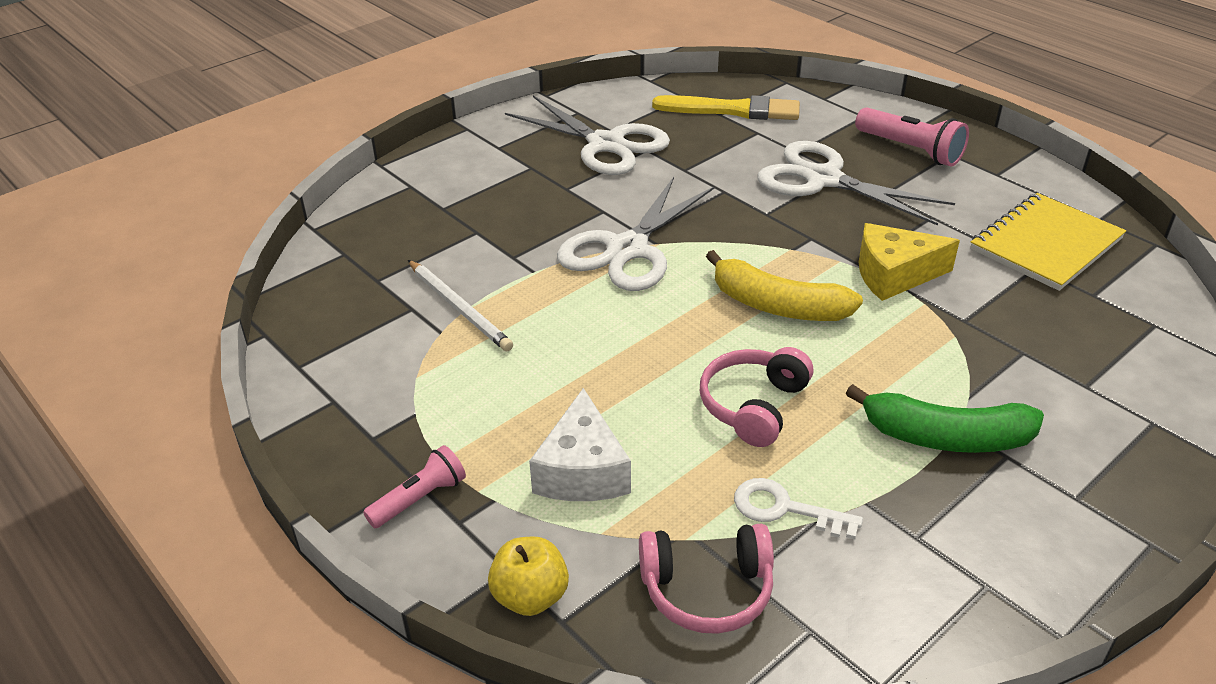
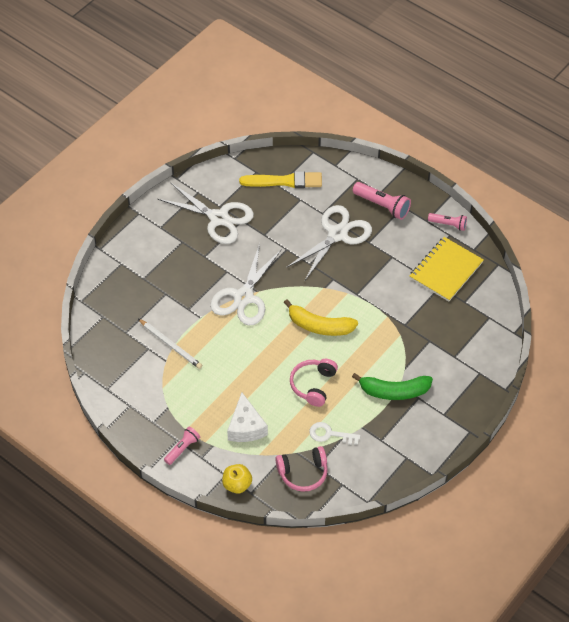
camera: 10 degrees left, 15 degrees up
(823, 179) = (337, 234): white scissors -> white scissors turned 105 degrees clockwise
(894, 274) = (373, 299): yellow cheese -> none
(1041, 182) = (448, 224): none -> pink flashlight

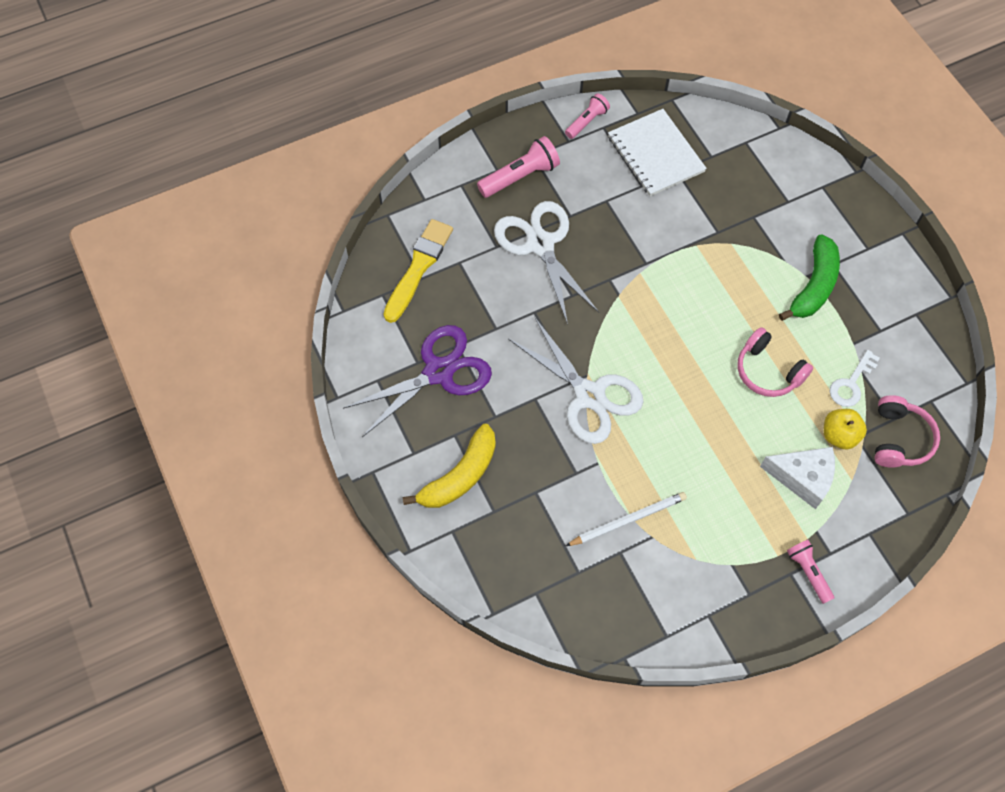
camera: 65 degrees left, 10 degrees up
(219, 218) = (438, 372): white scissors -> purple scissors
(237, 484) = (890, 525): yellow apple -> yellow apple (839, 435)
(319, 326) = (678, 325): yellow banana -> yellow banana (460, 476)
(446, 270) = (655, 154): yellow notebook -> white notebook

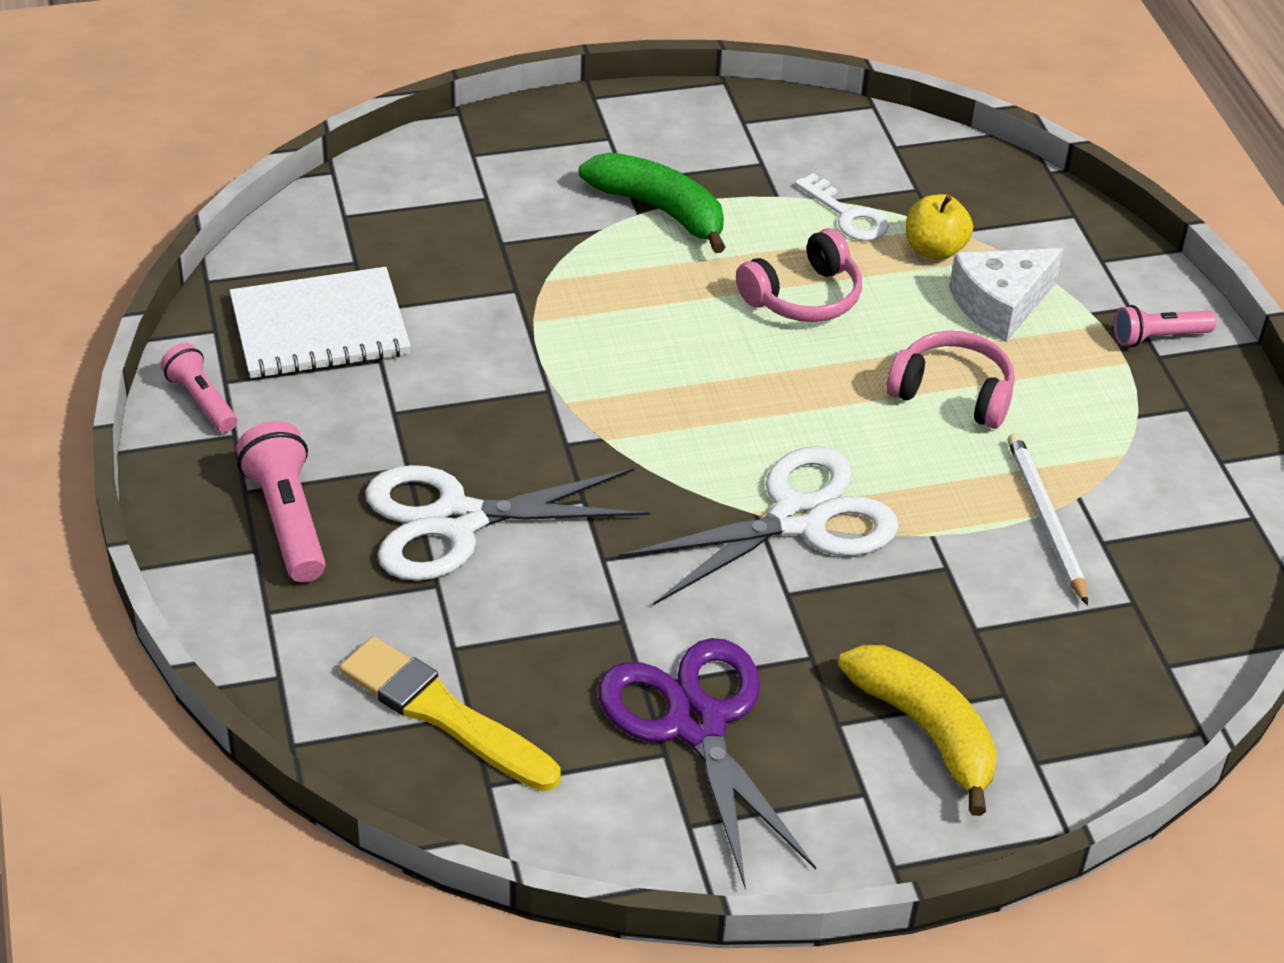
camera: 80 degrees left, 20 degrees down
(802, 478) = (1000, 305): white cheese -> white cheese turned 150 degrees counterclockwise
(899, 439) = (952, 192): pink headphones -> pink headphones (953, 393)

